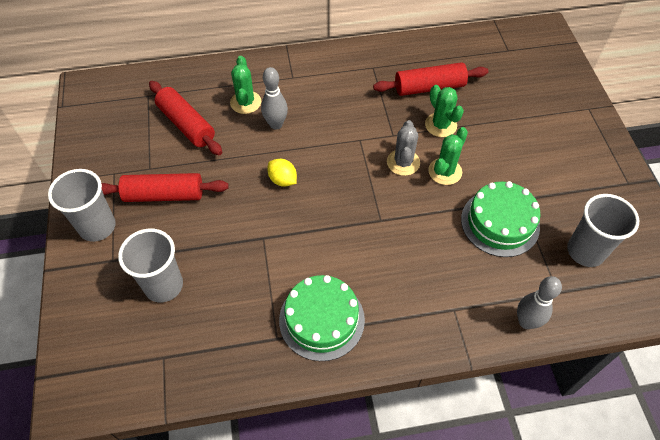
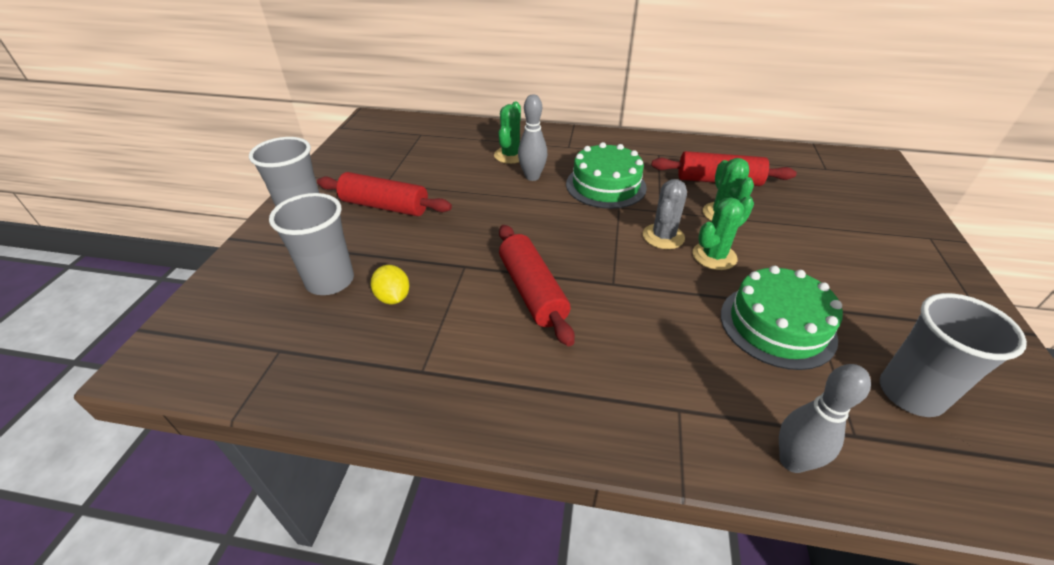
camera: 20 degrees right, 15 degrees down
(186, 125) = (442, 160): red rolling pin -> red rolling pin (532, 291)
(283, 180) = (515, 221): yellow lemon -> yellow lemon (393, 297)
(321, 319) = (489, 367): green cake -> green cake (605, 185)

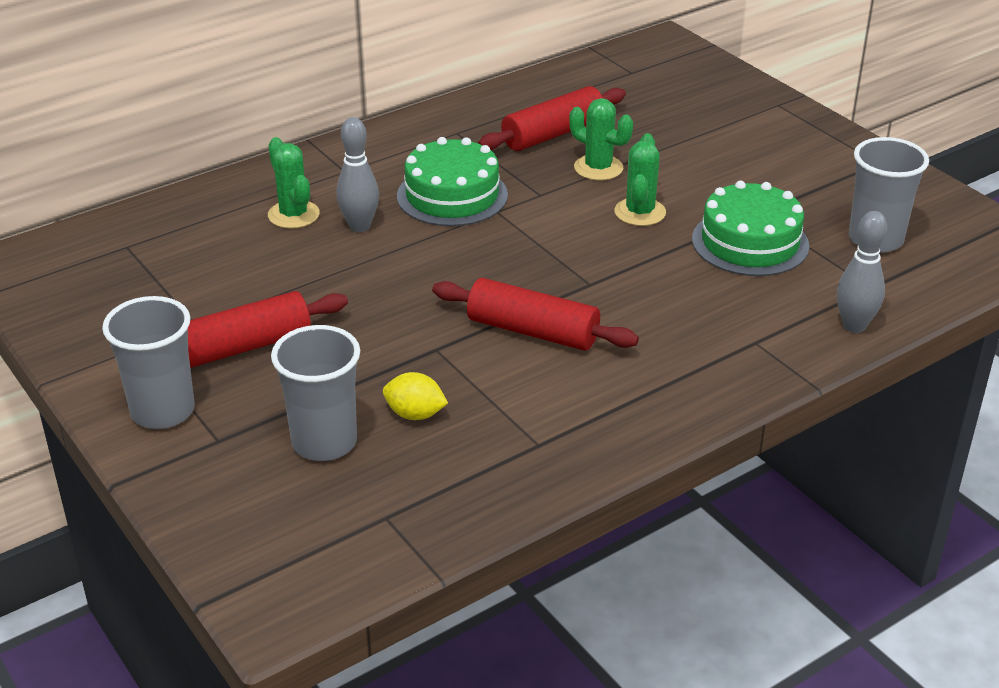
camera: 45 degrees left, 5 degrees down
(663, 236) = (576, 218): grey cactus -> none

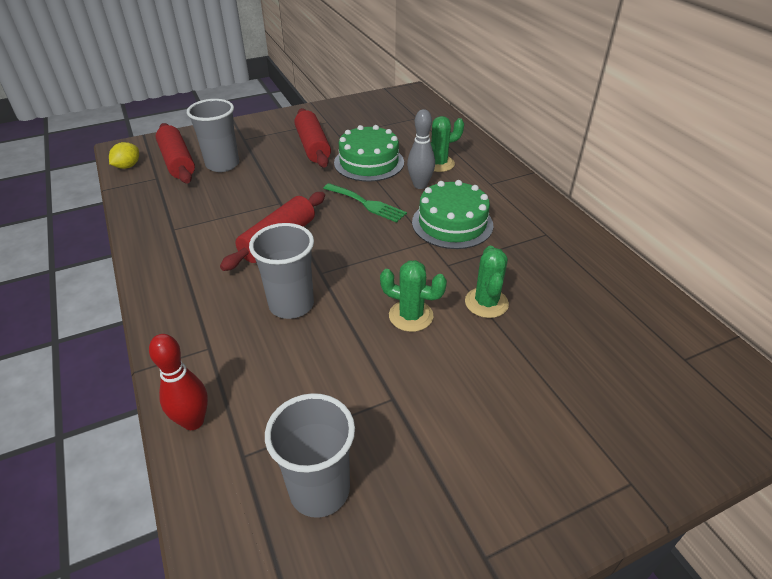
camera: 100 degrees right, 5 degrees up
(163, 411) = (273, 126): grey cup -> grey cup (291, 305)
(415, 414) = (226, 191): yellow lemon -> yellow lemon (128, 166)
(421, 267) = (367, 204): none -> green fork
(553, 134) = (545, 284): red rolling pin -> red rolling pin (177, 162)
(598, 168) = (486, 303): green cactus -> green cactus turned 45 degrees counterclockwise
(750, 242) = (345, 379): green cake -> green cake (369, 162)
(854, 326) = (193, 421): grey bowling pin -> red bowling pin

